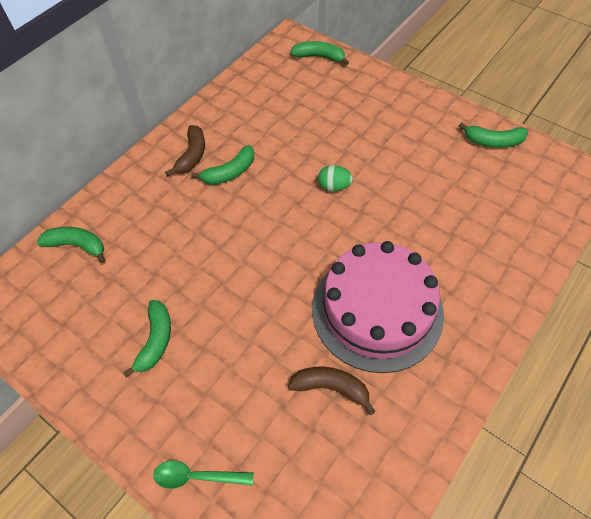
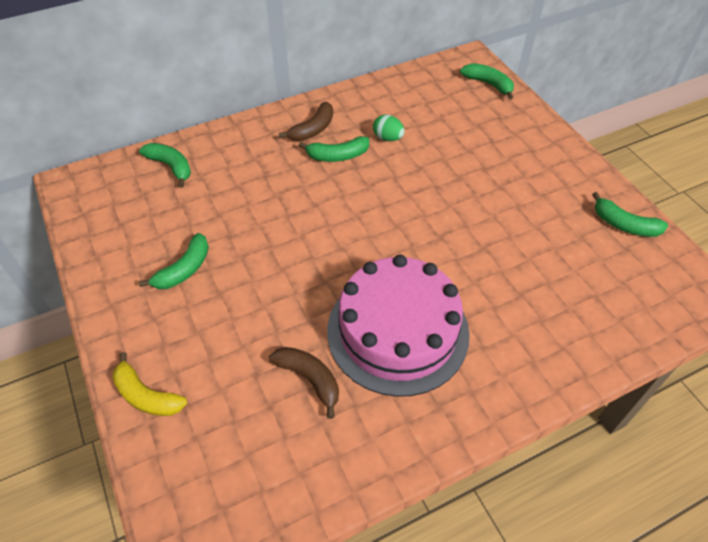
camera: 25 degrees right, 5 degrees down
(197, 476) = (146, 395): green spoon -> yellow banana
(334, 186) = (427, 204): green egg -> green egg (388, 138)

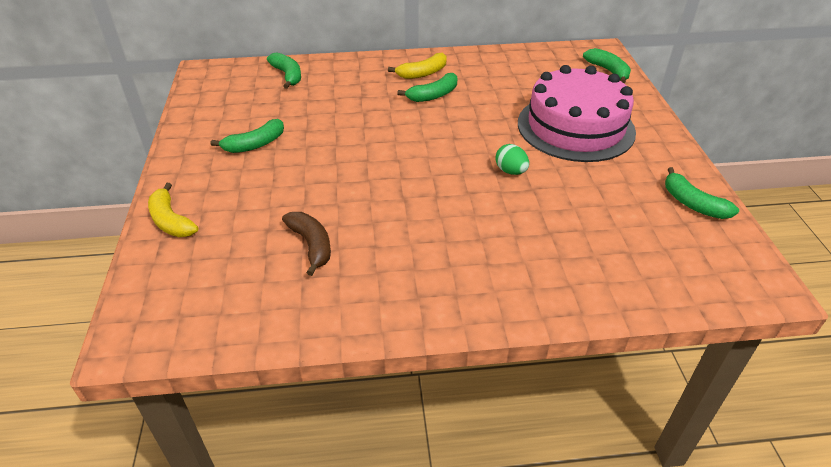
camera: 20 degrees right, 10 degrees down
(313, 129) = (422, 73): brown banana -> yellow banana
(337, 156) = (433, 95): green banana -> green banana turned 45 degrees counterclockwise
(388, 138) = (487, 91): green egg -> green egg (510, 171)
(398, 331) = (412, 231): pink cake -> pink cake (575, 127)

